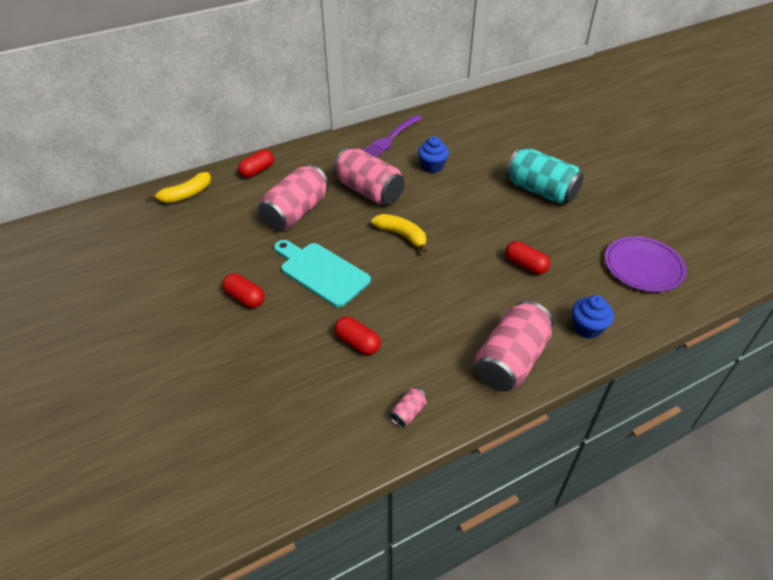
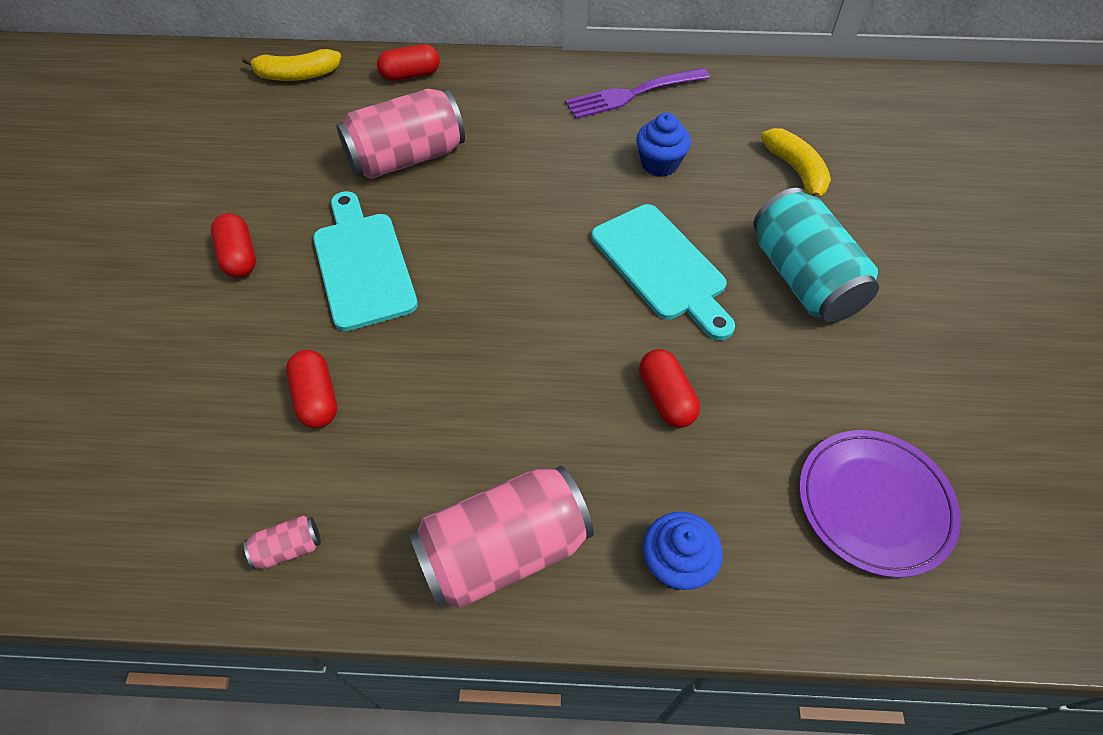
camera: 30 degrees right, 10 degrees up
(369, 191) = (532, 166): pink can -> none
(402, 235) = (519, 258): yellow banana -> yellow banana (796, 171)
(474, 211) = (662, 266): none -> turquoise cutting board

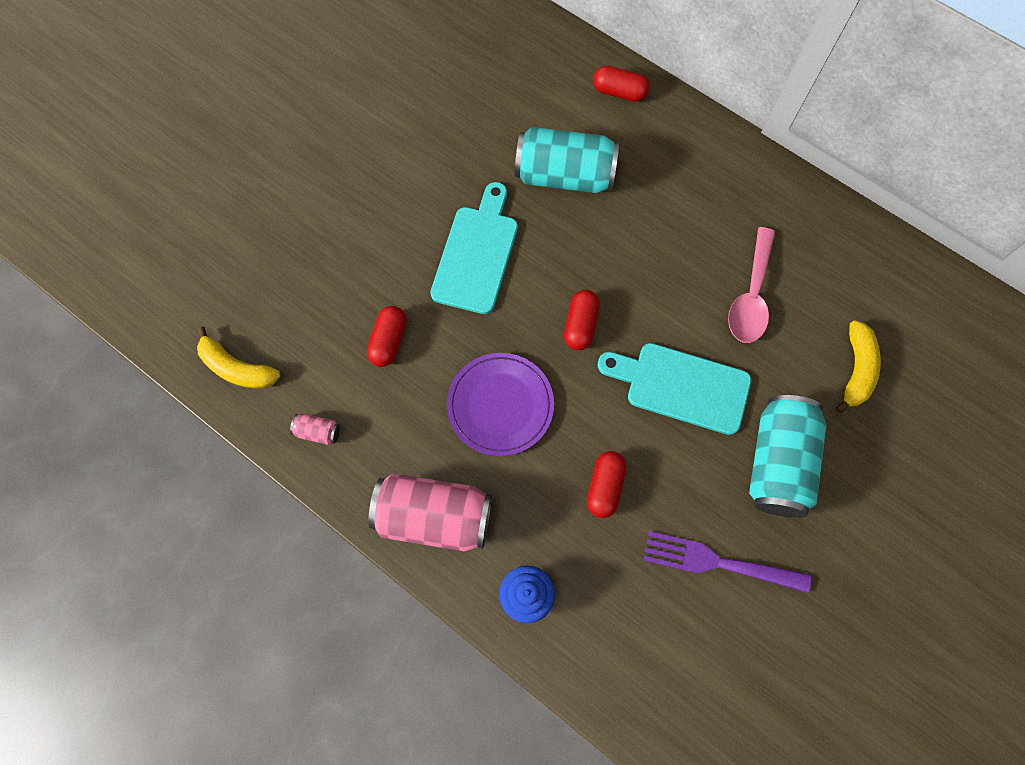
camera: 35 degrees right, 15 degrees up
(239, 257) = (402, 197): red capsule -> red capsule (580, 325)
(297, 75) = (533, 43): yellow banana -> yellow banana (237, 368)
(406, 158) = (564, 175): pink can -> turquoise can
(632, 94) = (783, 214): purple fork -> purple fork (718, 562)
(659, 164) = (751, 296): blue cupcake -> pink spoon
(662, 266) = (681, 387): turquoise cutting board -> turquoise cutting board turned 105 degrees clockwise
(874, 503) = (680, 648): purple plate -> purple plate (500, 405)

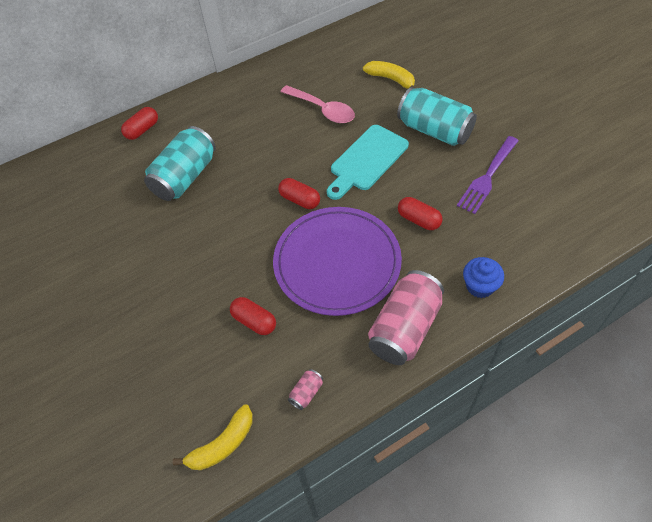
camera: 65 degrees left, 15 degrees down
(476, 254) = (214, 245): turquoise cutting board -> none
(500, 405) = (337, 263): purple plate -> purple plate, size x1.57

